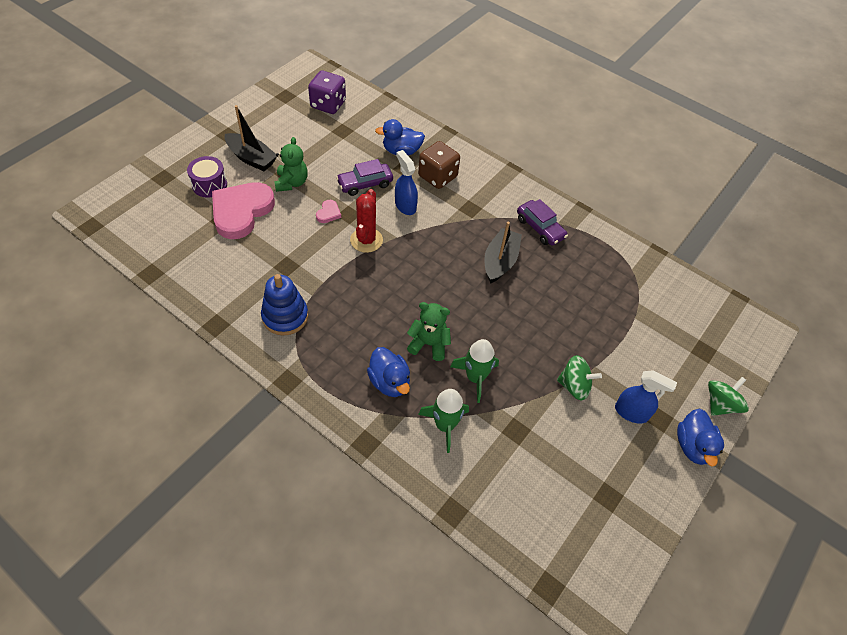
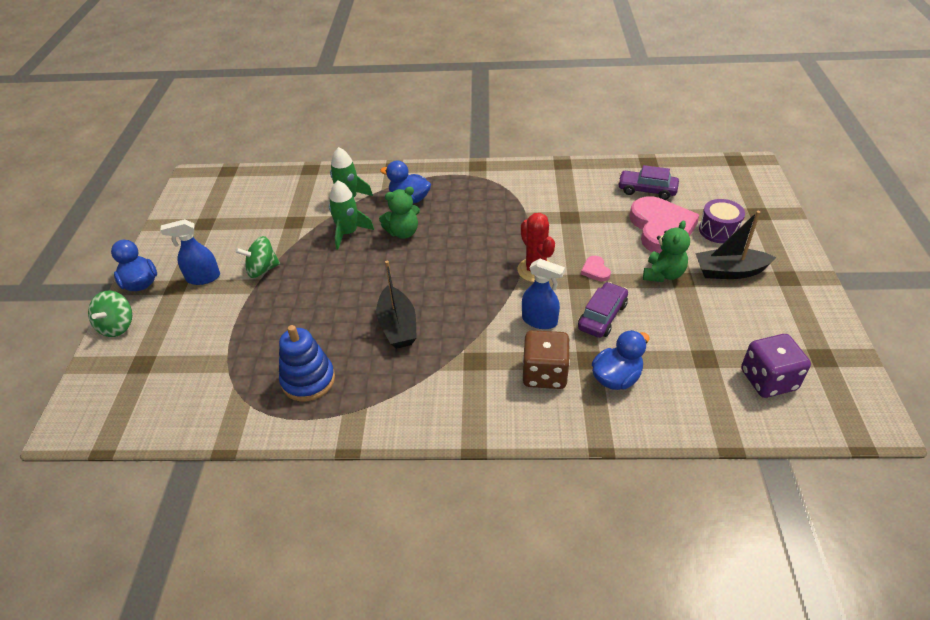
camera: 150 degrees right, 10 degrees down
(285, 316) = (525, 191): blue stacking toy -> blue stacking toy (308, 380)
(291, 183) = (663, 274): green teddy bear -> green teddy bear turned 120 degrees counterclockwise
(540, 228) = (382, 387): purple car -> purple car (647, 190)

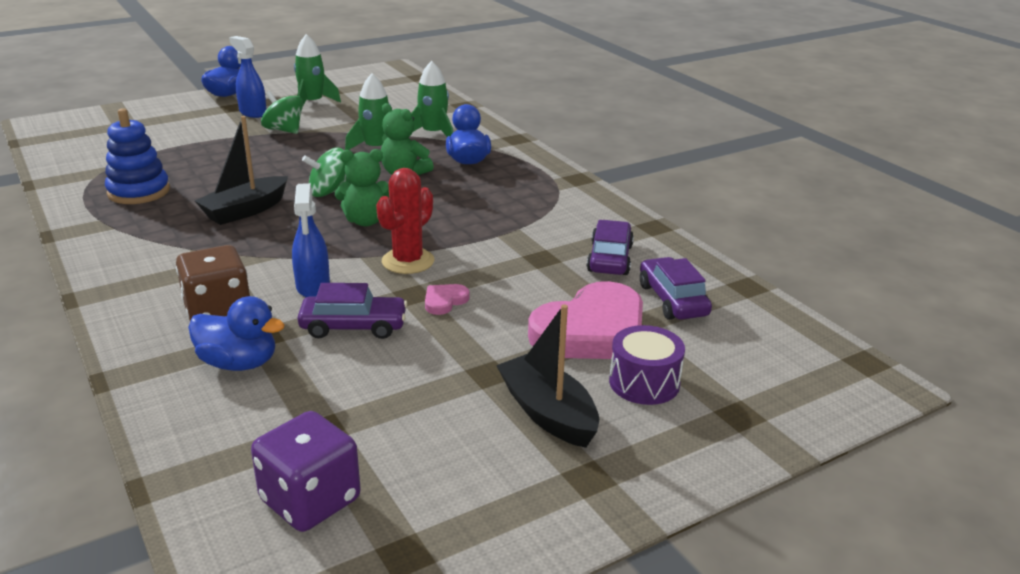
camera: 55 degrees right, 15 degrees down
(117, 326) = (166, 103): green spinning top -> green spinning top (329, 192)
(220, 239) = (312, 103): none -> green rocket
(588, 193) = (610, 258): none -> purple car
(663, 274) = (485, 354): green teddy bear -> green teddy bear (366, 221)

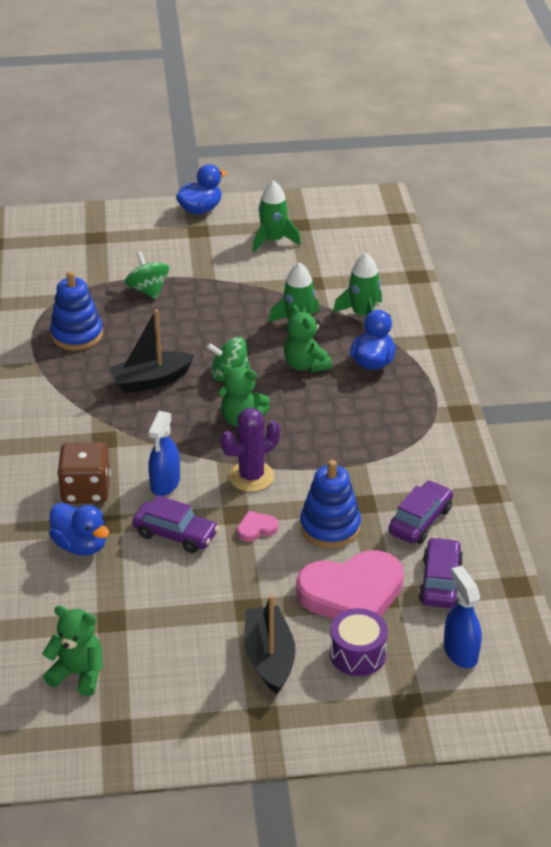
camera: 25 degrees right, 10 degrees up
(252, 112) = (212, 244): blue spray bottle -> blue spray bottle (460, 652)
(284, 130) = (229, 277): green spinning top -> green spinning top (148, 290)
(310, 500) = (78, 674): purple dice -> green teddy bear
(408, 261) = (251, 476): red cactus -> purple cactus
(523, 283) = (330, 527): none -> blue stacking toy

